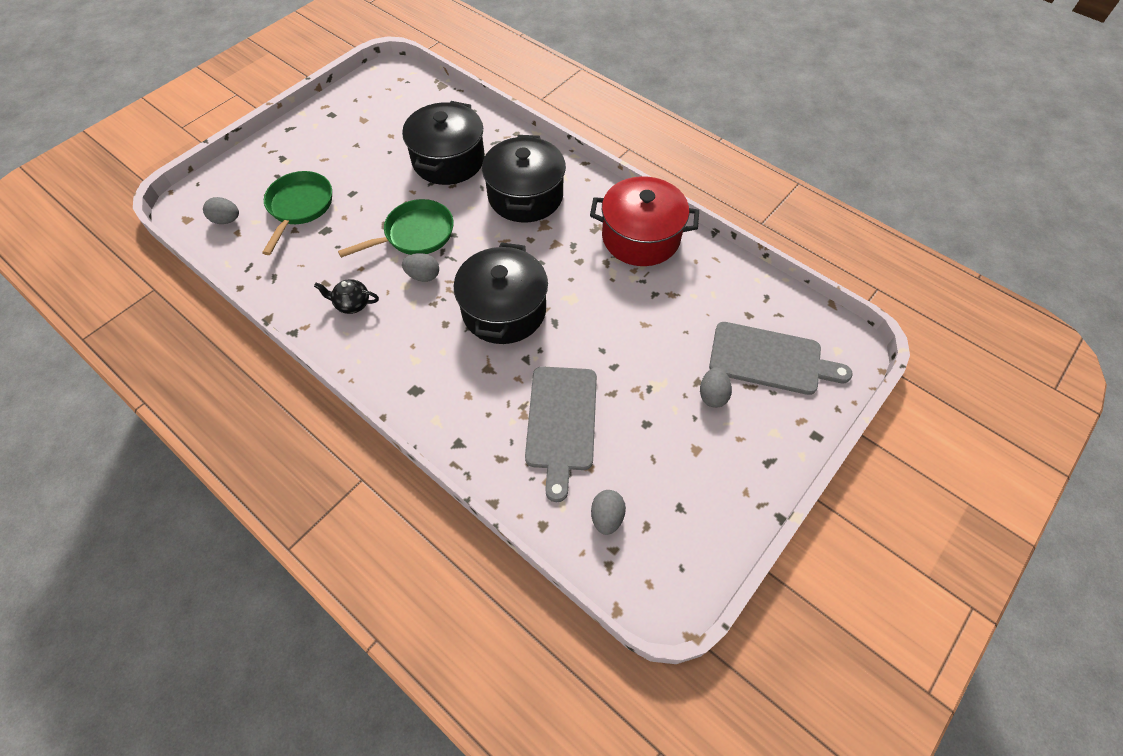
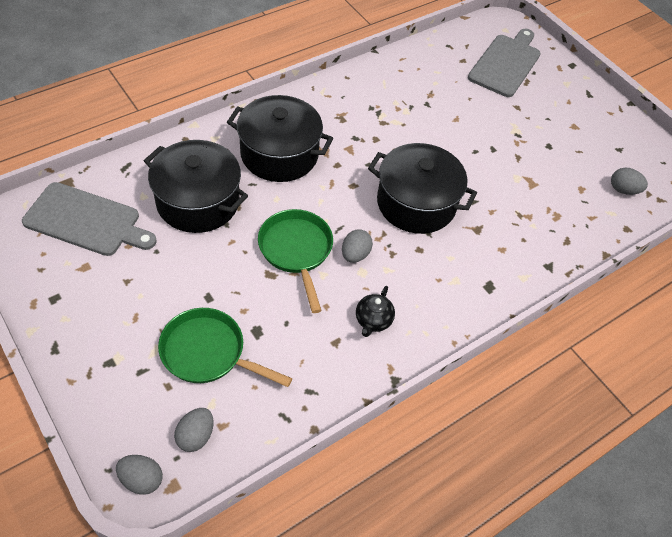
camera: 80 degrees left, 5 degrees down
(561, 423) = (540, 194): grey cutting board -> grey cutting board (86, 221)
(641, 237) = (363, 93): red pot -> none
(712, 395) = (530, 103): grey egg -> grey egg (142, 480)

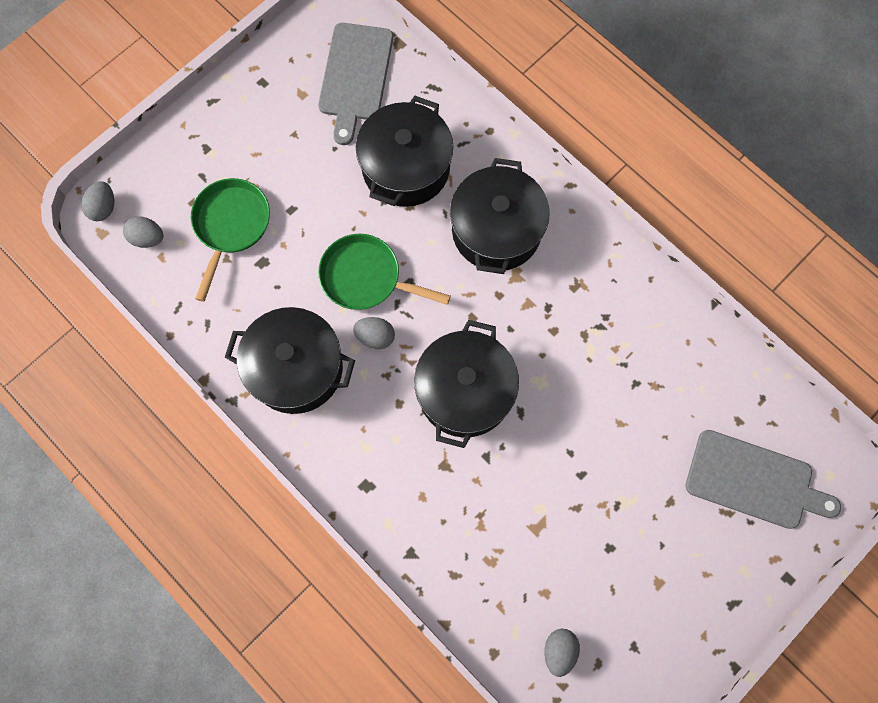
camera: 85 degrees right, 20 degrees up
(296, 251) = (366, 277): green pan -> green pan turned 135 degrees counterclockwise
(373, 321) = (296, 368): black teapot -> black pot

